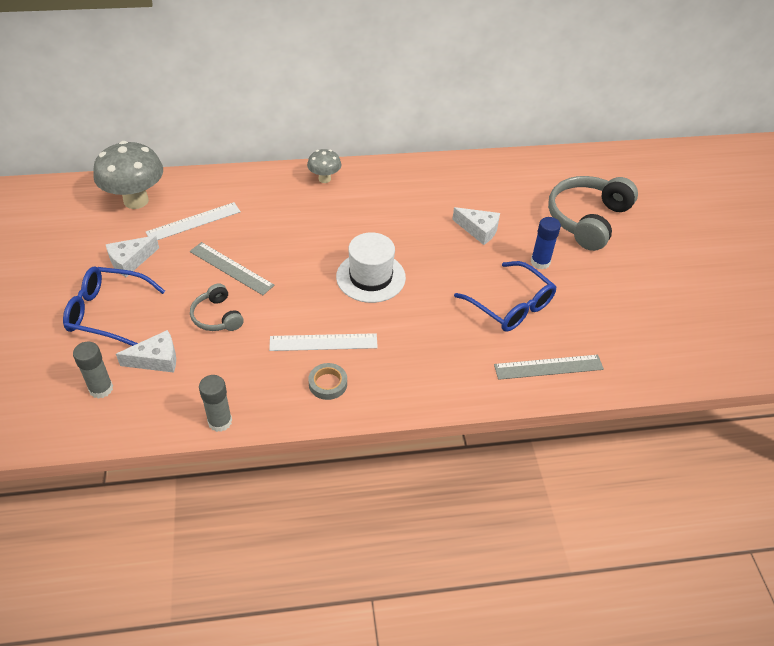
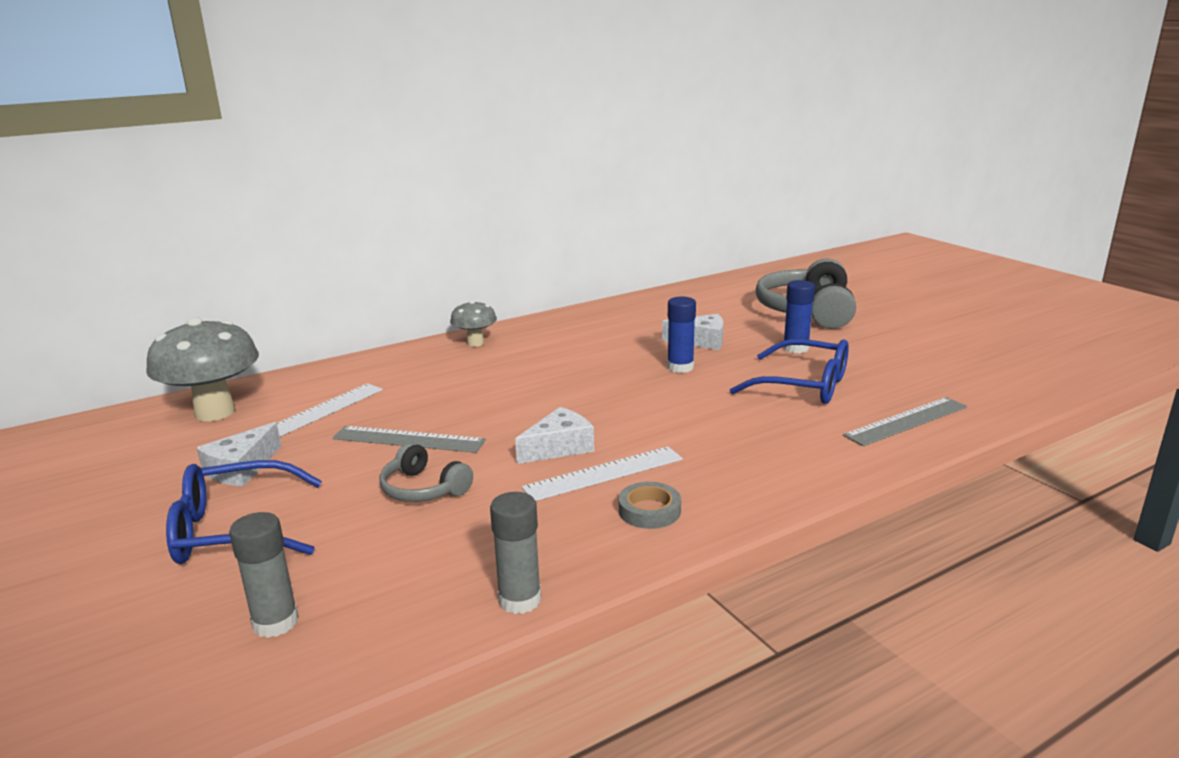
camera: 20 degrees left, 25 degrees down
(156, 359) = (355, 559): white cheese -> white cheese (559, 447)
(370, 277) = (610, 403): white hat -> none
(442, 255) = (680, 367): none -> blue glue stick

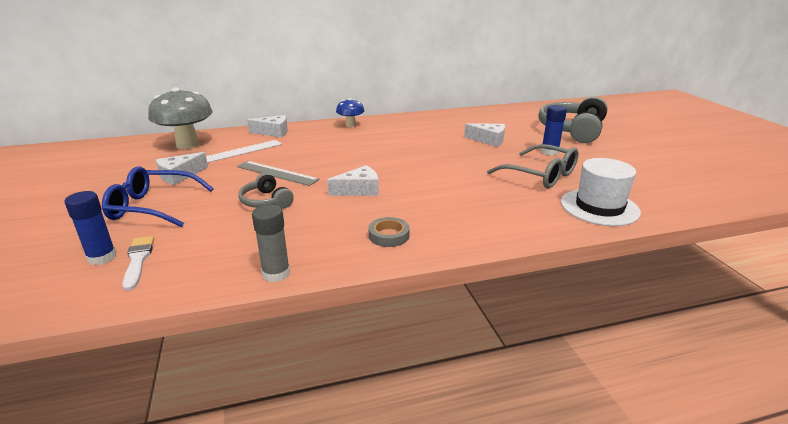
camera: 15 degrees right, 5 degrees up
(275, 622) = (138, 260): grey glue stick -> white brush
(353, 371) = (273, 132): none -> white cheese
(475, 343) = (350, 125): grey mushroom -> blue mushroom
(604, 473) = (376, 209): white ruler -> none
(680, 367) = (465, 154): blue glue stick -> blue glue stick (102, 257)
(804, 385) = (540, 175): blue glasses -> grey glasses
(906, 421) = (599, 207): grey ruler -> white hat

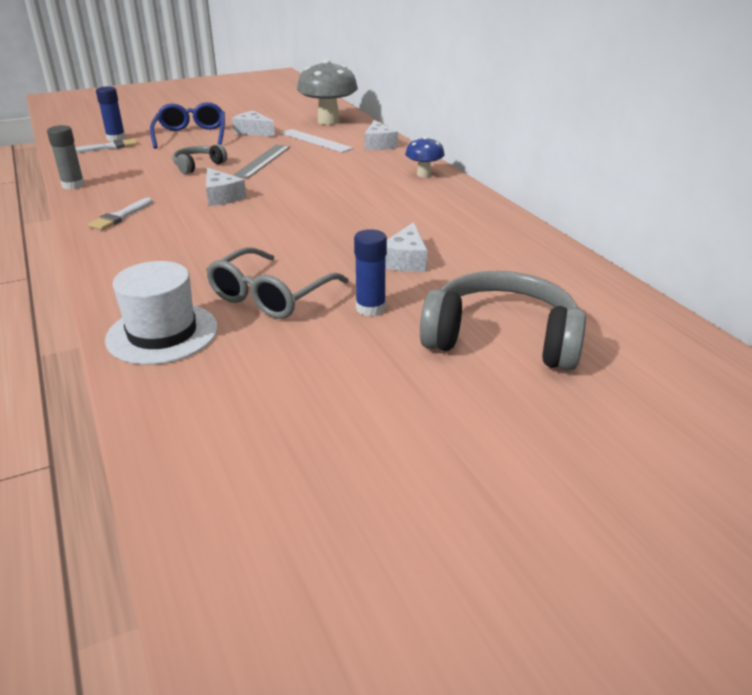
camera: 80 degrees right, 5 degrees up
(389, 235) = (120, 216): grey tape -> white brush

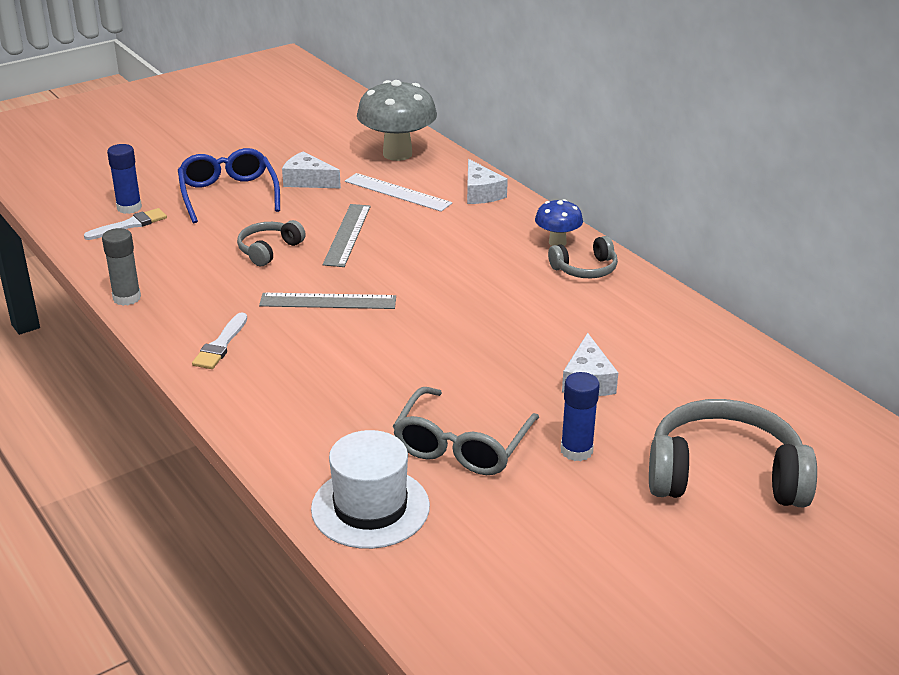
camera: 10 degrees left, 0 degrees up
(222, 196) = (328, 301): white cheese -> grey ruler
(438, 191) = (585, 269): none -> grey headphones

